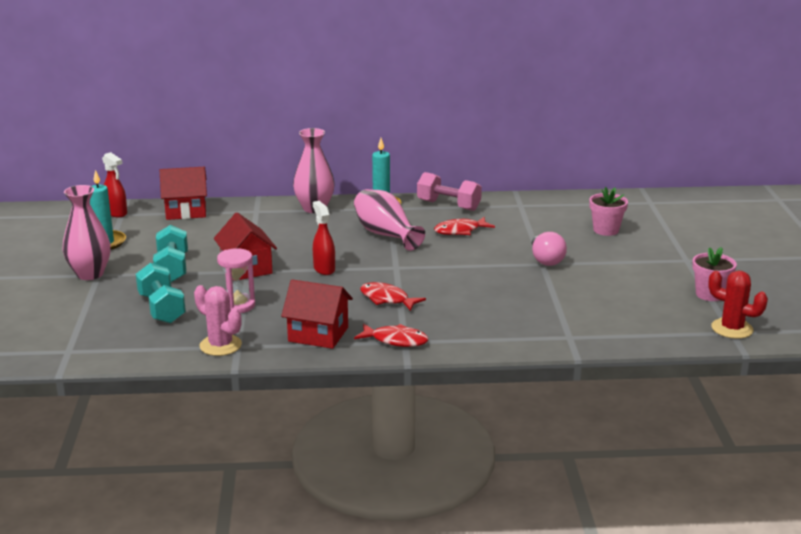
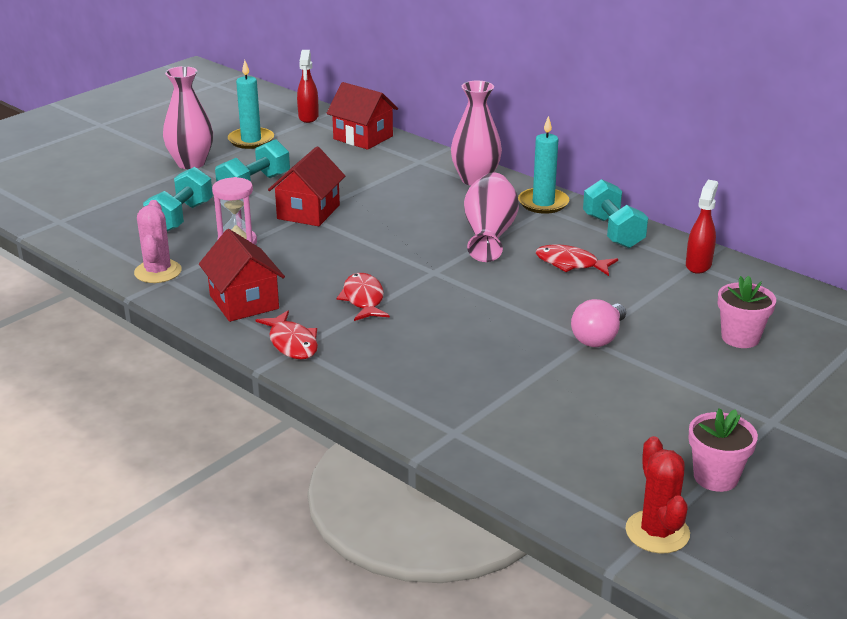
camera: 45 degrees right, 5 degrees up
(324, 269) = (368, 243): red spray bottle -> red spray bottle (698, 265)
(448, 205) = (612, 231): pink dumbbell -> turquoise dumbbell

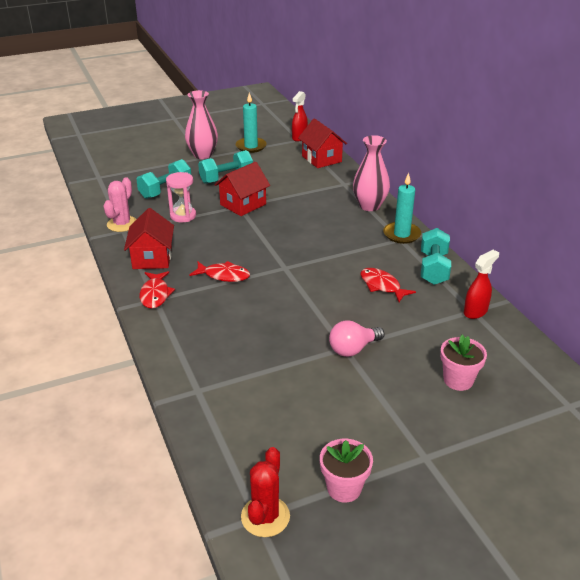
camera: 25 degrees right, 5 degrees up
(363, 299) = (224, 275): red fish -> red fish turned 90 degrees clockwise
(489, 234) = (344, 249): pink vase -> none

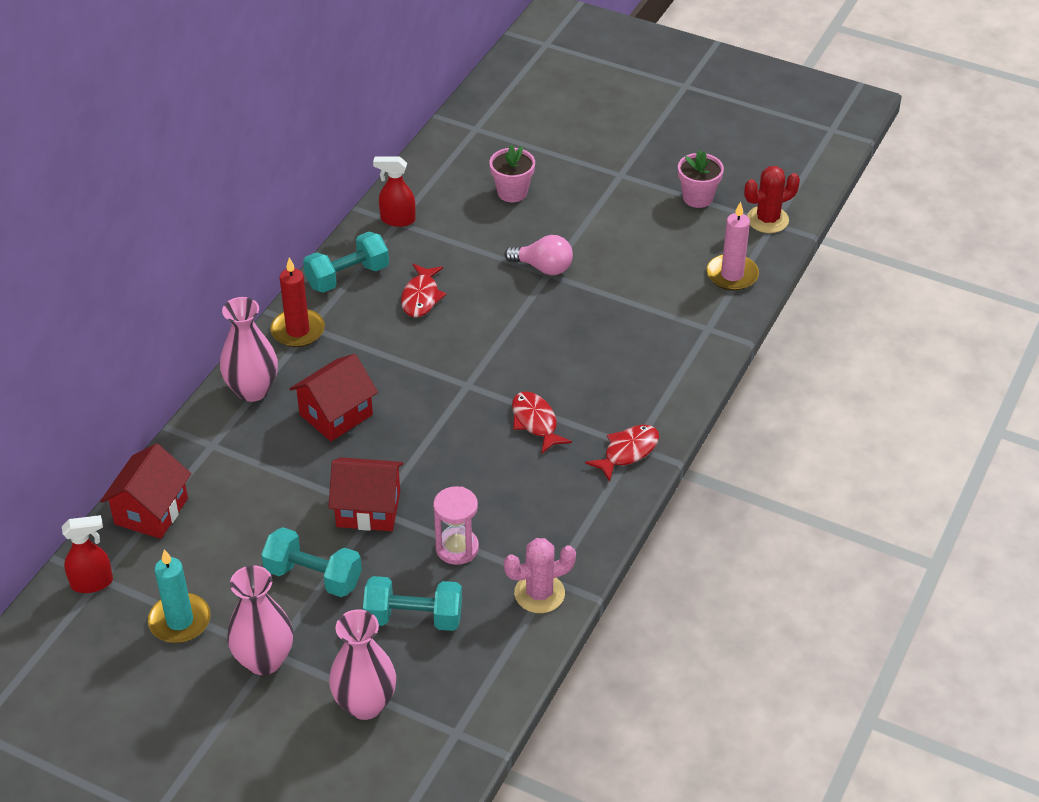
camera: 130 degrees left, 10 degrees up
(146, 165) = (365, 704): none -> pink vase
(152, 258) = (572, 506): red house -> red house (336, 414)
(230, 442) = (732, 275): none -> pink candle
(401, 234) = (298, 331): turquoise candle -> red candle

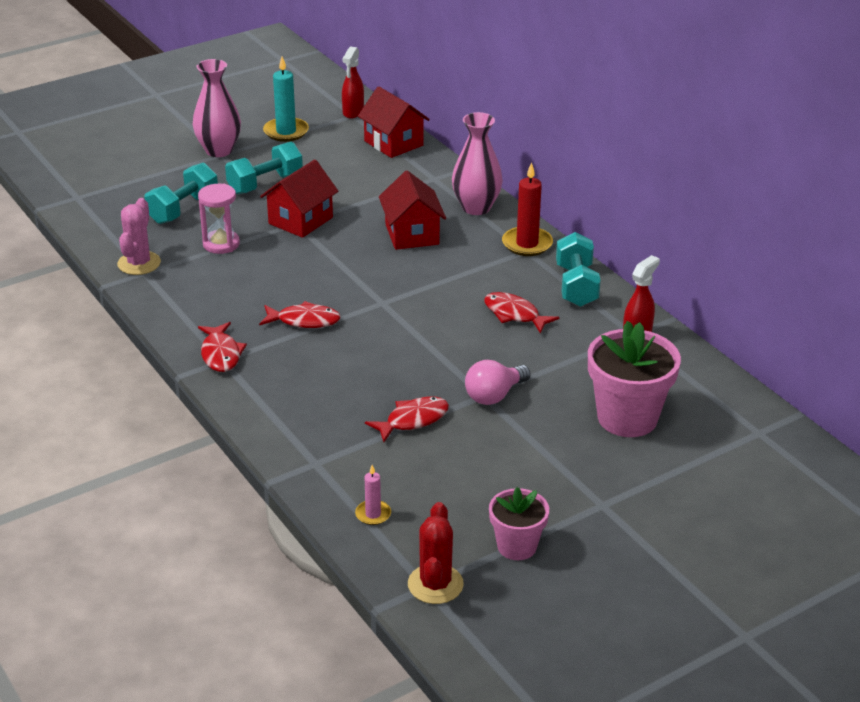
camera: 120 degrees right, 10 degrees down
(365, 704) = (140, 173): pink vase -> none
(512, 192) = (627, 418): pink flower pot -> pink flower pot, size x1.68
(612, 298) = (413, 420): none -> red fish
(732, 275) = (373, 514): pink candle -> pink candle, size x0.56

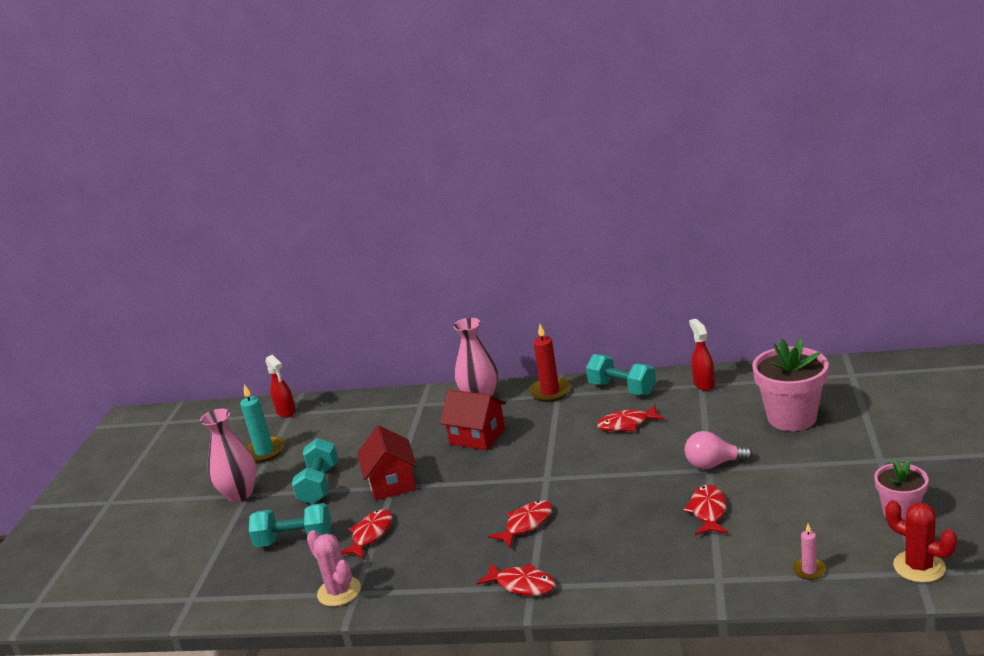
camera: 45 degrees left, 10 degrees down
(183, 209) = (294, 540): turquoise dumbbell -> turquoise dumbbell turned 75 degrees counterclockwise
(221, 244) = (370, 535): pink hourglass -> red fish
(393, 143) = (352, 407): red house -> none
(494, 395) = (713, 464): pink light bulb -> pink light bulb turned 90 degrees clockwise

